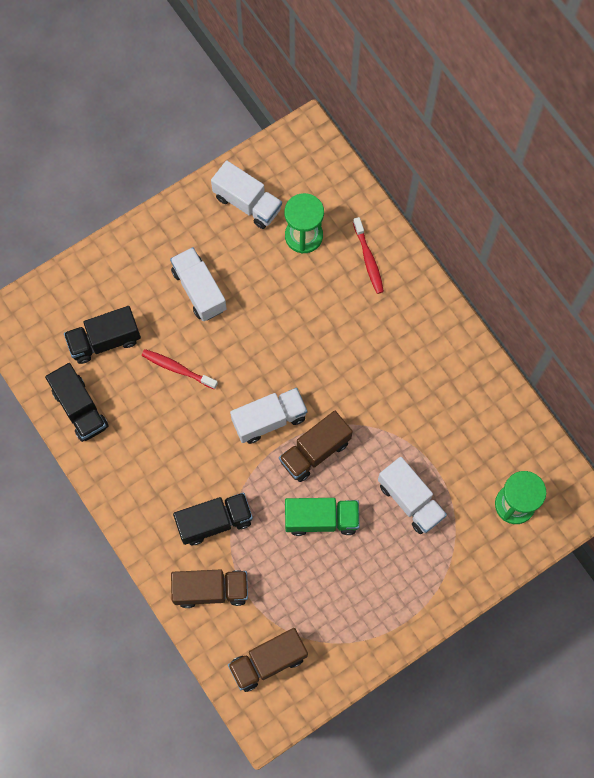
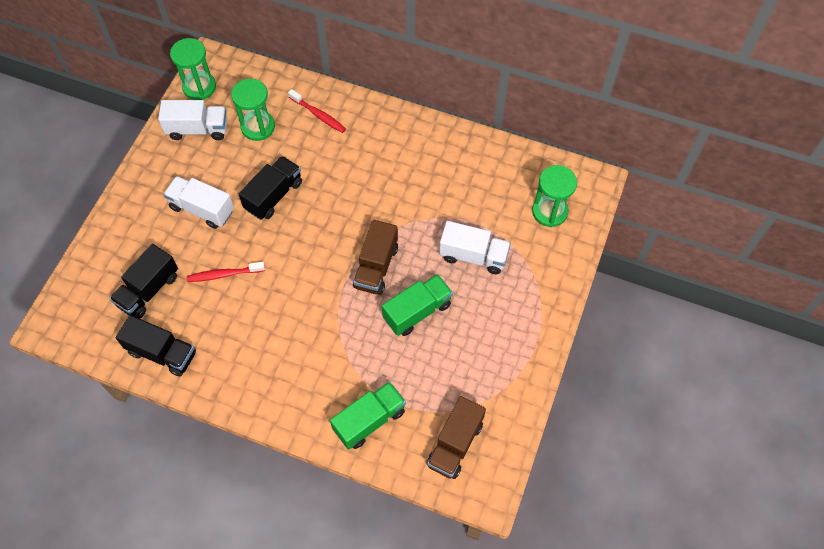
camera: 35 degrees left, 10 degrees down
(211, 590) = (369, 420): brown truck -> green truck
(214, 521) = (335, 367): black truck -> black truck (274, 196)
(269, 420) = (324, 266): white truck -> none
(277, 157) = (199, 87): none -> green hourglass

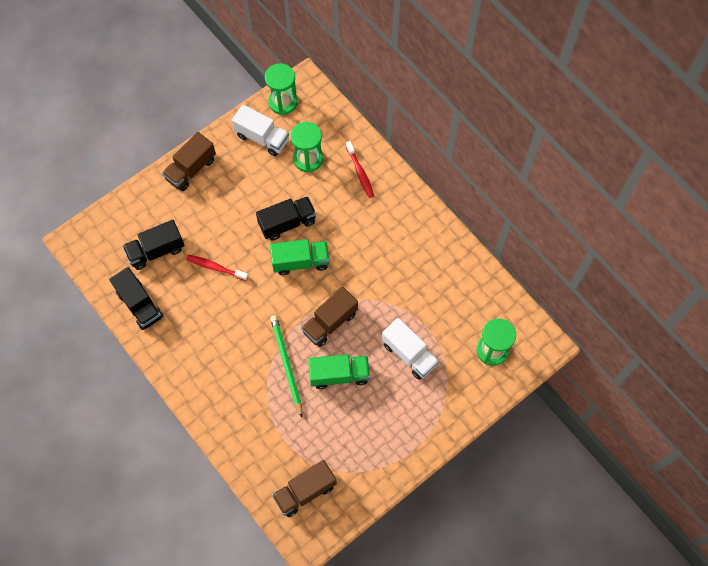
camera: 30 degrees right, 5 degrees up
(139, 193) = (191, 169): none -> brown truck
(202, 209) = (229, 206): white truck -> none
(357, 330) = (286, 364): none -> green pencil
(369, 420) = (254, 438): green truck -> green truck (300, 262)

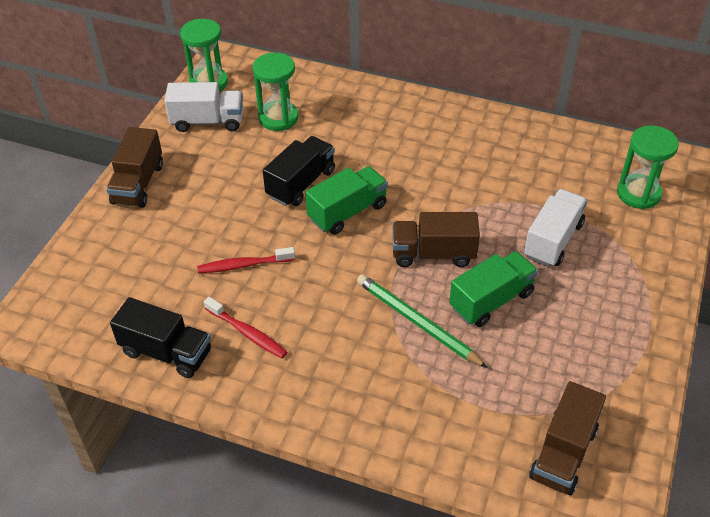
camera: 30 degrees left, 20 degrees down
(156, 251) = (149, 283): black truck -> none
(330, 322) = (433, 254): brown truck -> brown truck turned 75 degrees clockwise
(360, 173) = (349, 106): red toothbrush -> red toothbrush (247, 333)
(409, 354) = (553, 240): white truck -> white truck turned 75 degrees counterclockwise

